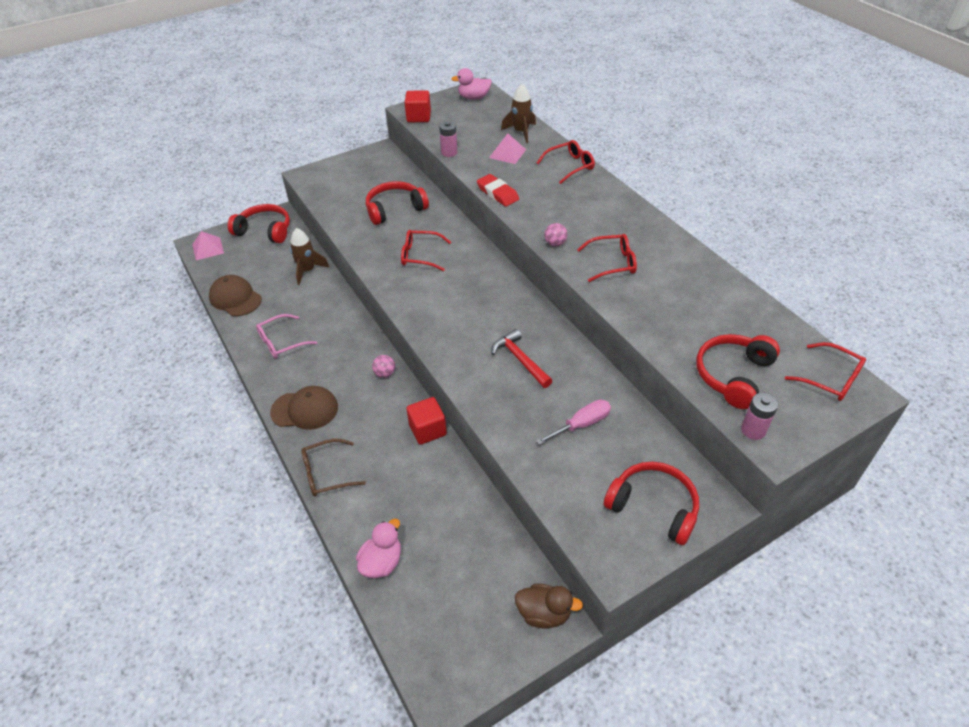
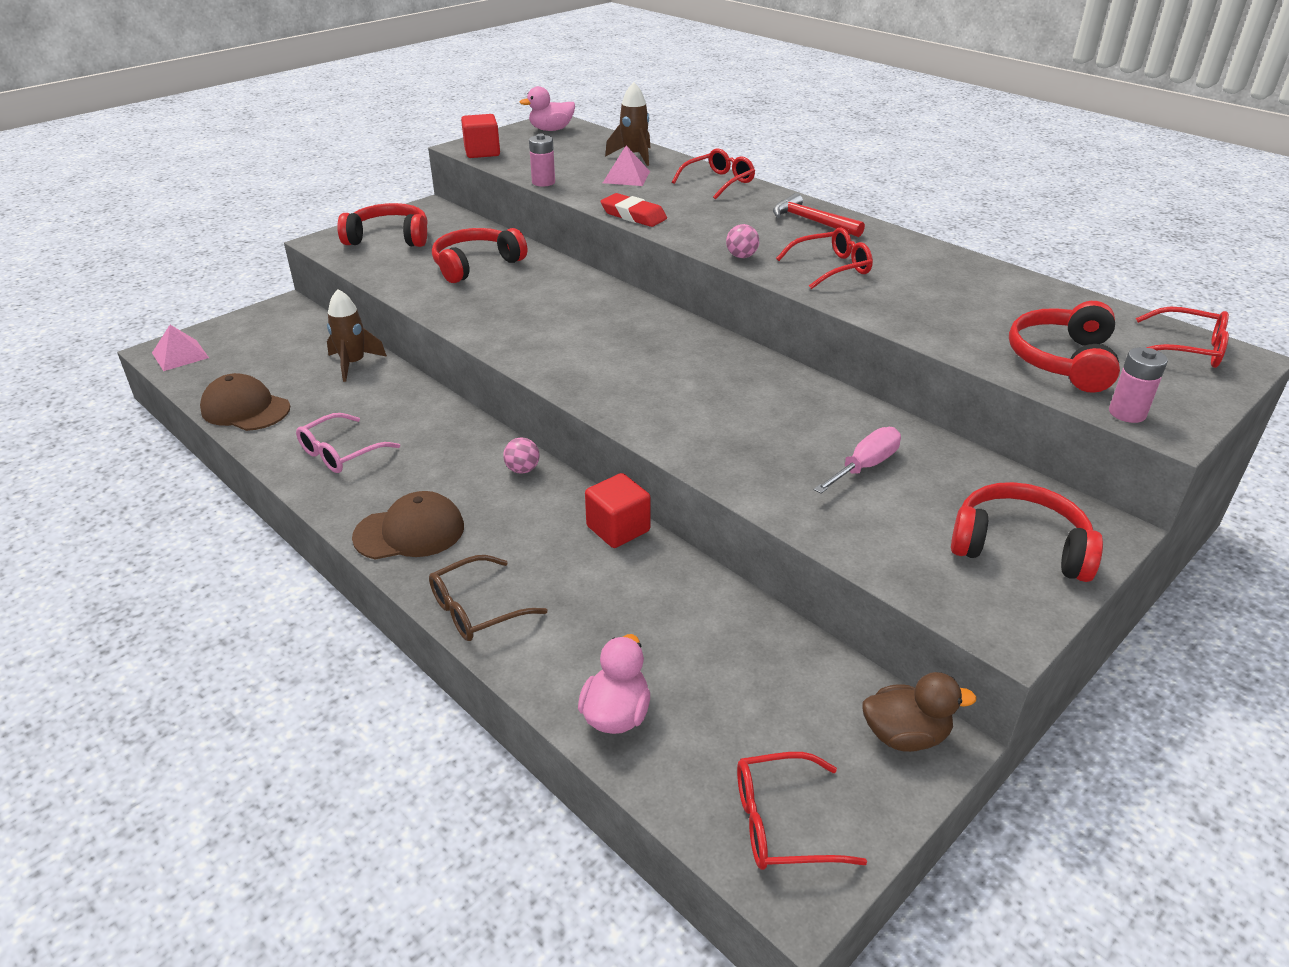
camera: 15 degrees left, 10 degrees down
(265, 230) = (268, 325): red headphones -> red headphones (389, 238)
(420, 255) = (536, 309): red glasses -> red glasses (781, 823)
(520, 359) = (738, 405): red hammer -> red hammer (811, 221)

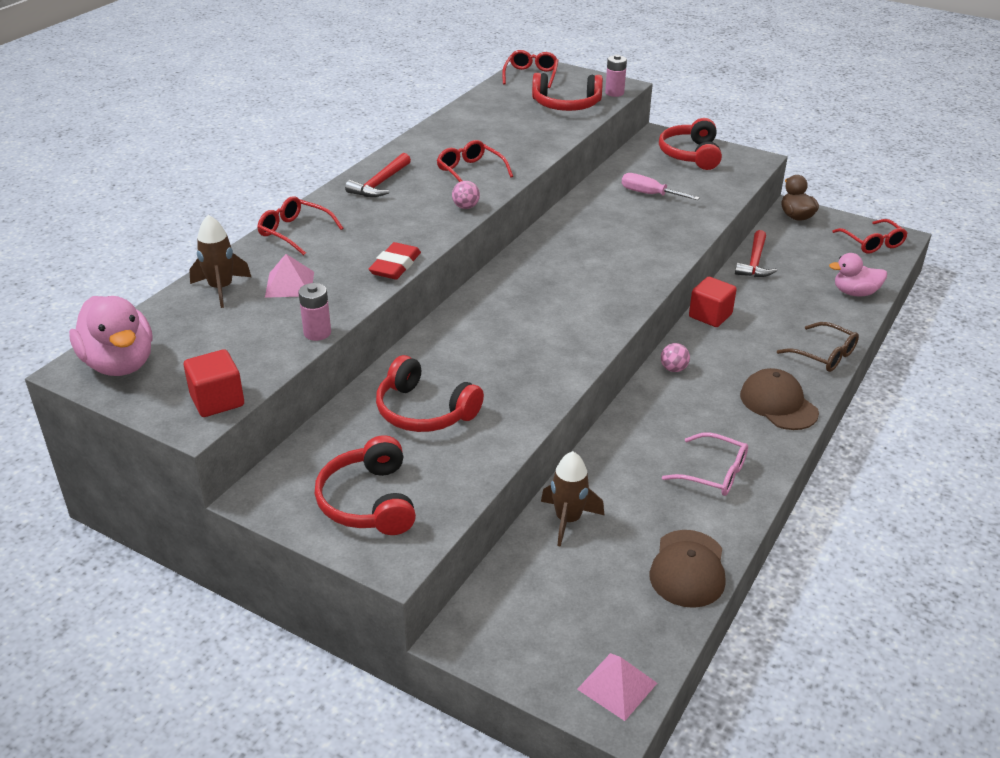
camera: 105 degrees left, 0 degrees up
(551, 130) = (119, 364): pink duck -> pink duck, size x1.53
(746, 619) = (755, 262): none -> red hammer

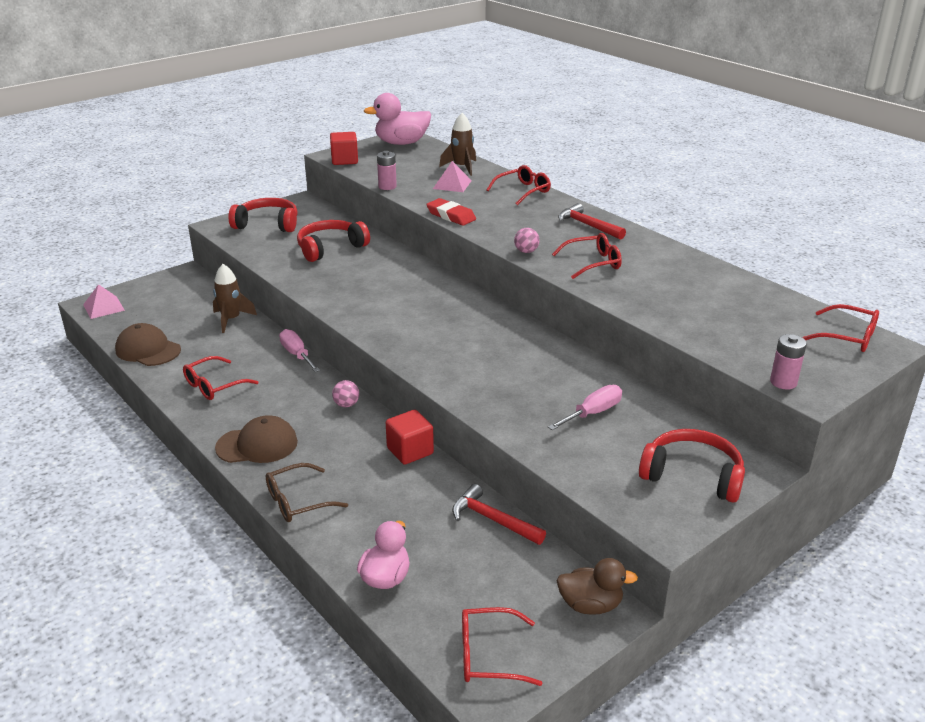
camera: 110 degrees right, 5 degrees down
(566, 105) = (748, 341): red headphones -> none
(610, 432) = (297, 354): none -> pink screwdriver
(713, 473) = (214, 385): pink glasses -> red glasses

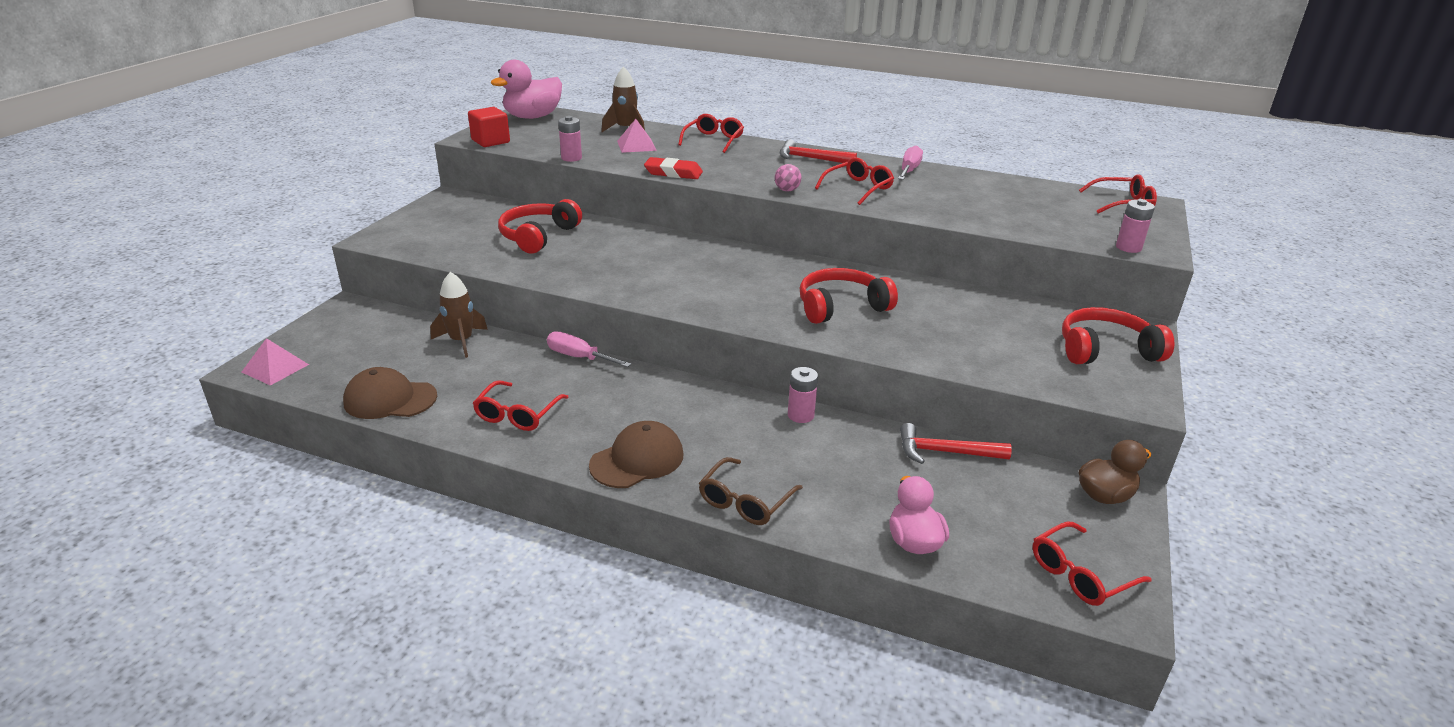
camera: 30 degrees left, 0 degrees up
(267, 224) = (435, 227): red headphones -> red headphones (841, 307)
(346, 404) = (688, 391): pink ball -> none
(410, 451) = (800, 415): red cube -> pink battery
(593, 413) = (969, 323): pink screwdriver -> pink screwdriver (909, 170)

